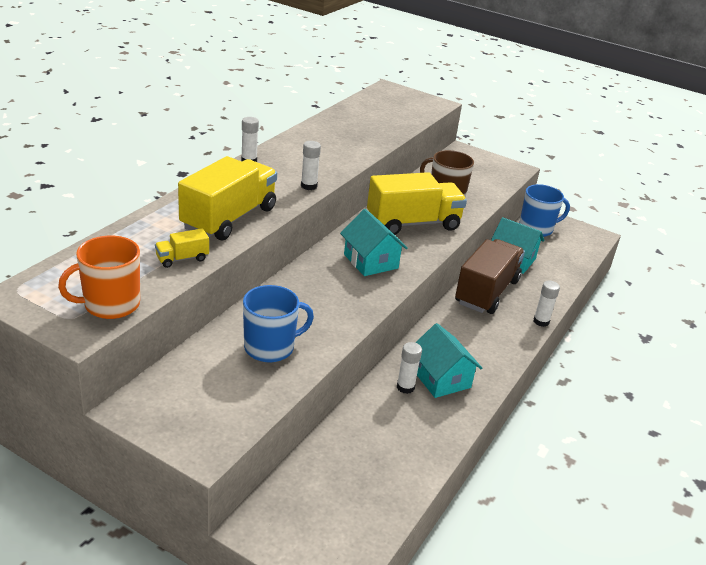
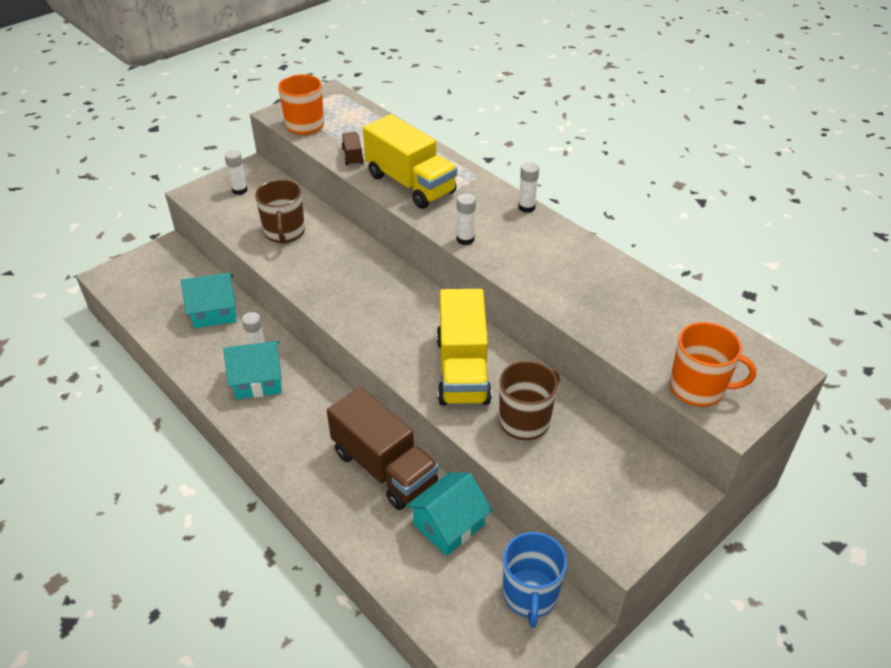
camera: 110 degrees right, 10 degrees up
(182, 259) = (352, 156): yellow truck -> brown truck
(270, 347) = (284, 233): blue mug -> brown mug
(371, 261) = (391, 316): turquoise house -> turquoise house (214, 312)
(420, 110) = (698, 388): none -> orange mug
(541, 321) = (311, 503): white glue stick -> white glue stick (239, 190)

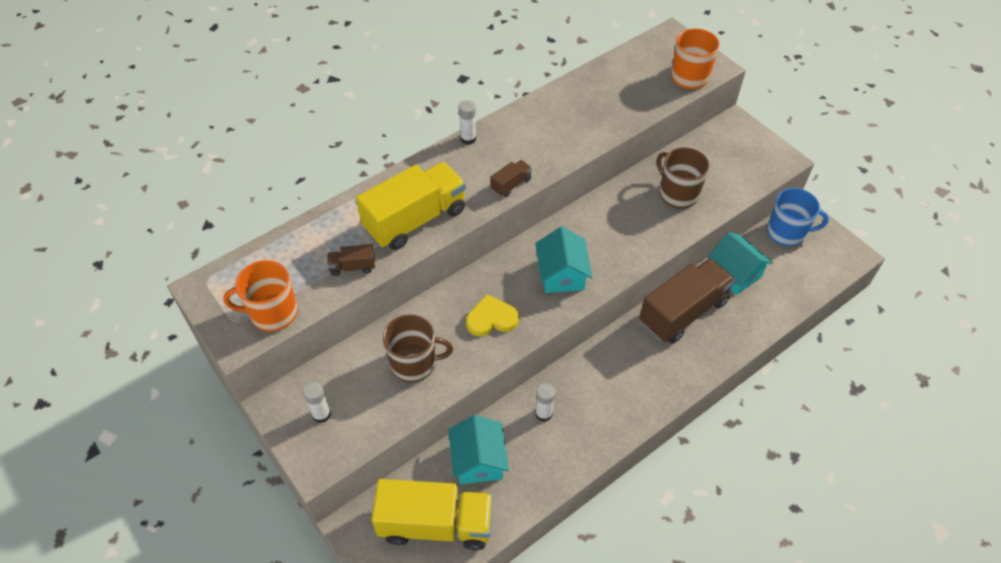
camera: 85 degrees left, 10 degrees up
(258, 381) = (582, 411): turquoise house -> turquoise house (561, 274)
(332, 275) = (491, 318): none -> yellow heart
(462, 369) = (623, 227): yellow truck -> yellow truck (436, 524)
(465, 239) = (511, 185): white glue stick -> brown truck

